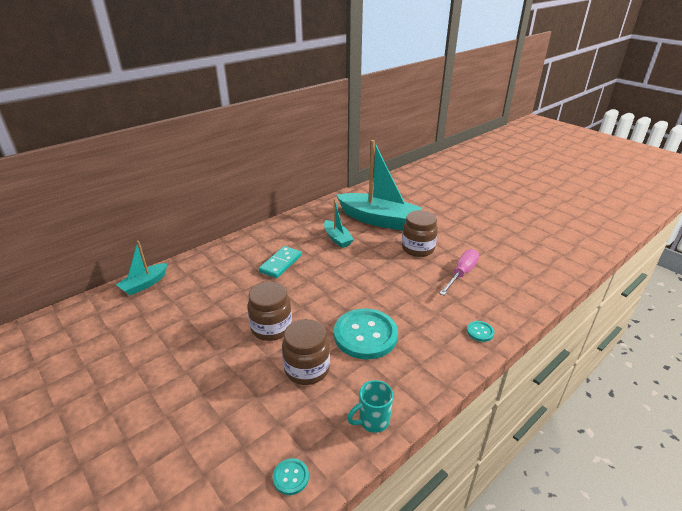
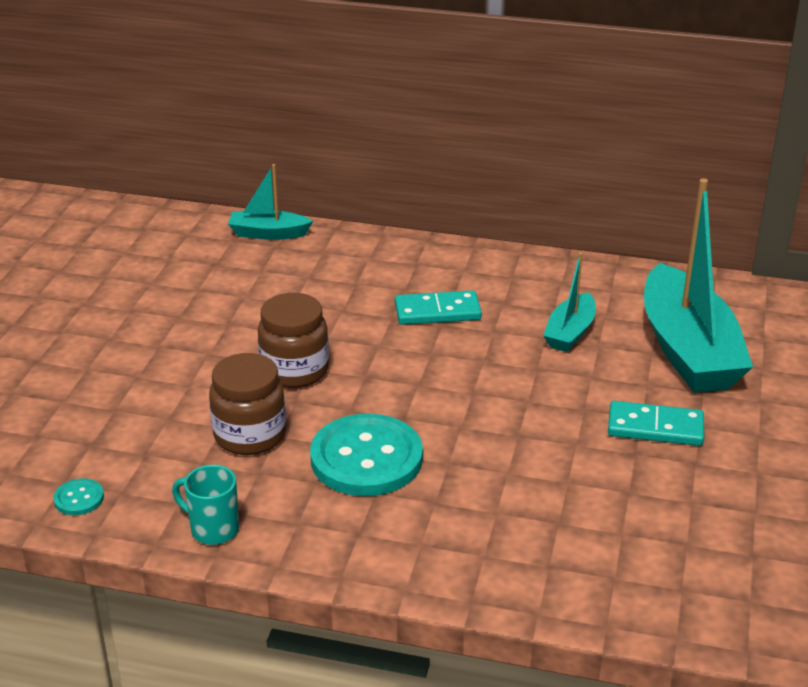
camera: 55 degrees right, 0 degrees up
(418, 248) = (655, 427): brown jar -> turquoise domino
(461, 274) = (642, 504): pink screwdriver -> none
(480, 332) = (500, 575): turquoise button -> none

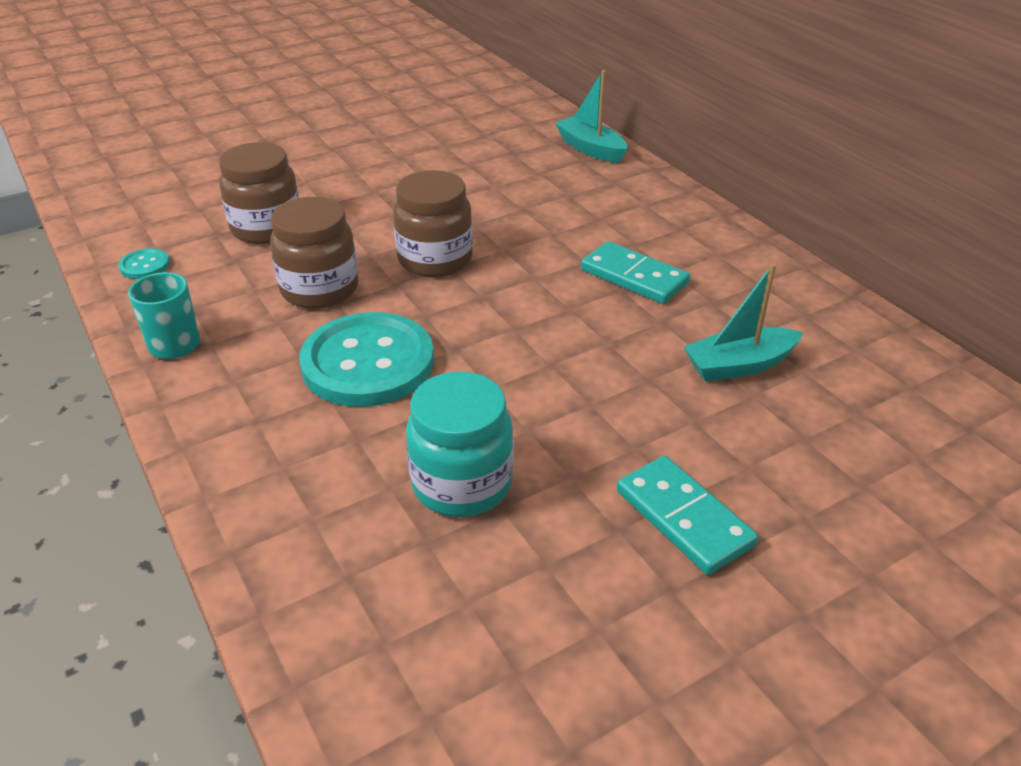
camera: 45 degrees right, 5 degrees up
(126, 418) = (266, 228): none -> brown jar
(530, 484) = (462, 484): none -> turquoise jar
(687, 350) = (855, 461): turquoise boat -> none

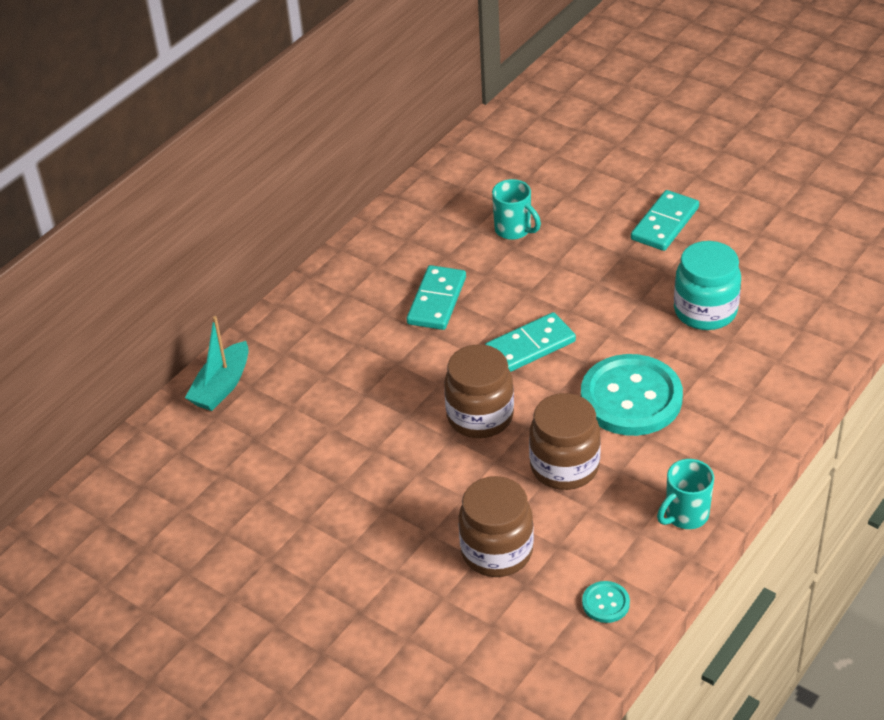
camera: 110 degrees left, 5 degrees up
(511, 318) = (530, 346): none -> turquoise domino
(739, 365) = (514, 230): turquoise boat -> turquoise mug

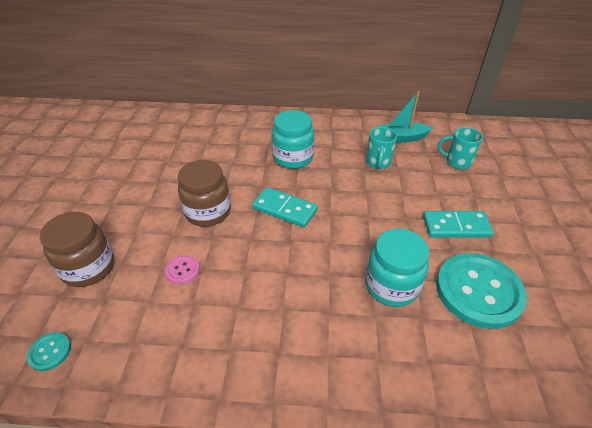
camera: 55 degrees right, 0 degrees up
(222, 386) = (178, 116): turquoise boat -> turquoise boat (401, 138)
(437, 301) = (293, 158): turquoise domino -> turquoise jar
(564, 467) = (182, 270): brown jar -> pink button
(631, 398) = (270, 279): turquoise button -> turquoise button (478, 291)
(685, 515) = (162, 367): turquoise mug -> turquoise mug (457, 162)

